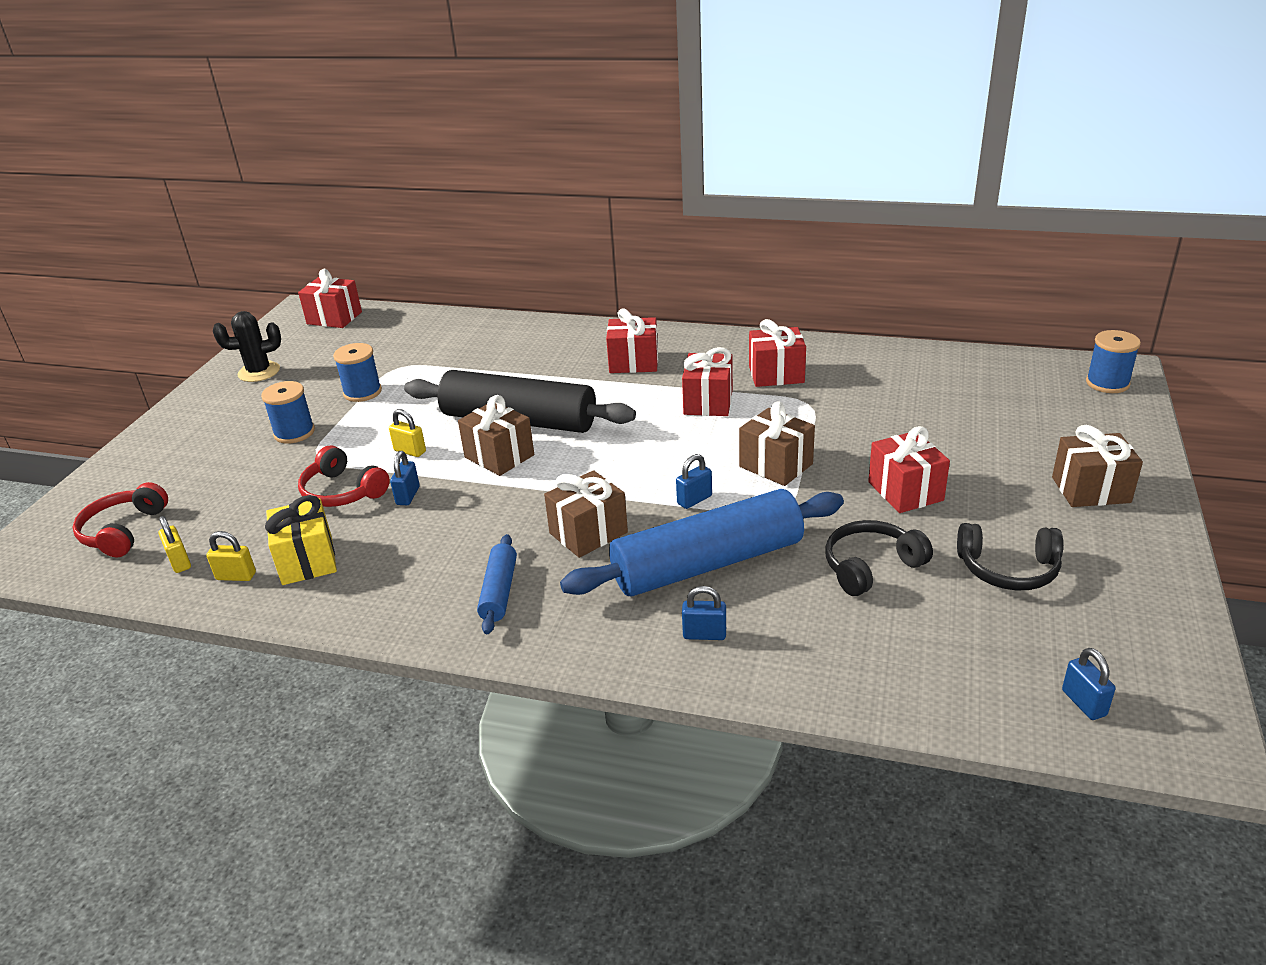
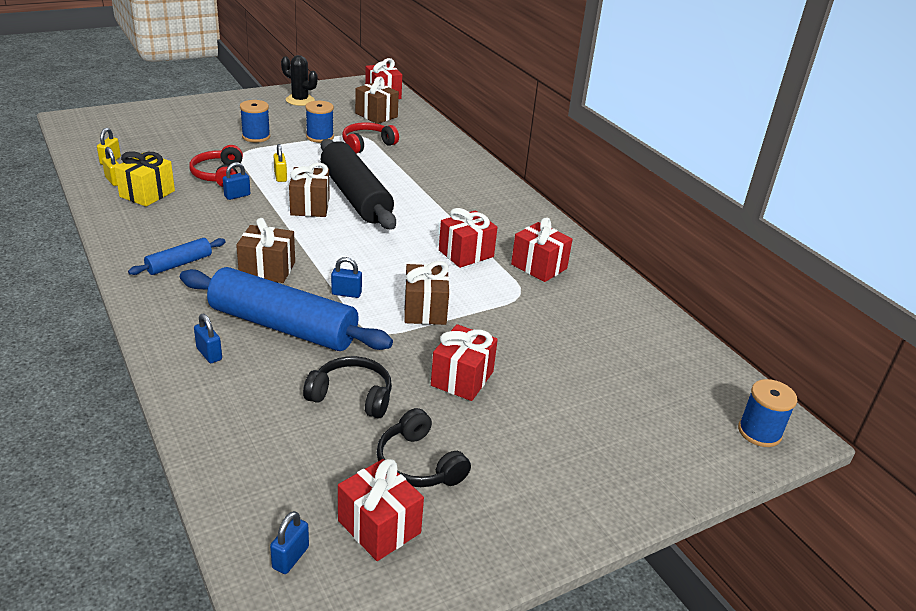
camera: 40 degrees right, 0 degrees up
(123, 531) = (120, 135): red headphones -> red headphones (367, 144)
(633, 362) = (475, 207): red gift -> red gift (379, 527)
(1090, 490) = (578, 474): brown gift -> brown gift (376, 115)

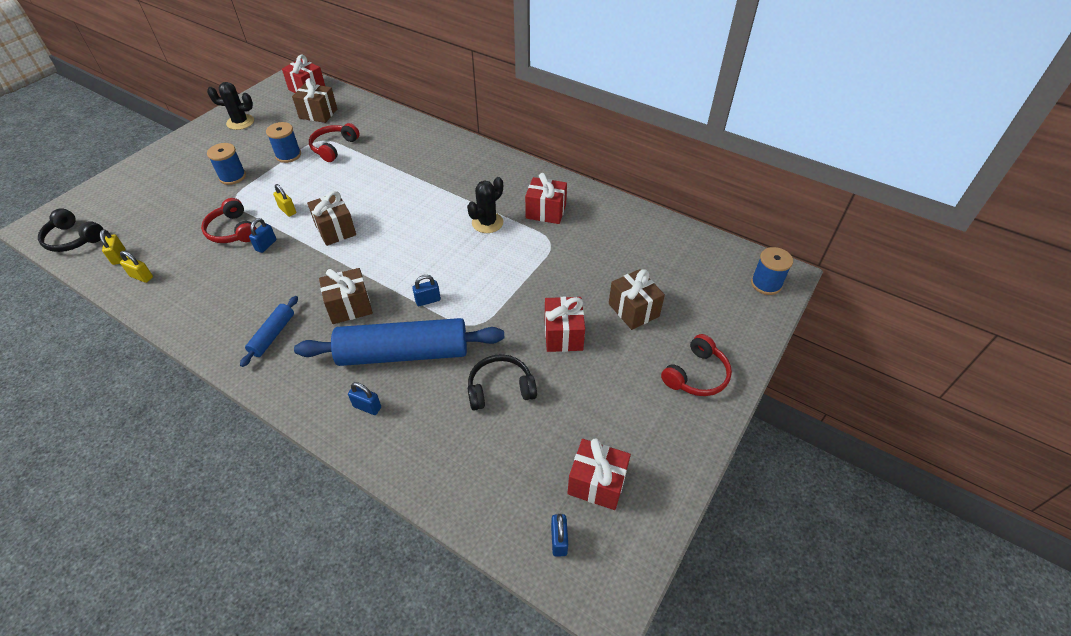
camera: 25 degrees left, 15 degrees up
(147, 194) = (184, 277): yellow gift -> none
(355, 196) = (364, 204): black rolling pin -> none
(419, 463) = (585, 419): black headphones -> black headphones (74, 239)
(425, 310) = (495, 288): brown gift -> brown gift (633, 310)
(466, 253) = (487, 223): red gift -> black cactus
(588, 481) = (696, 375): none -> red headphones

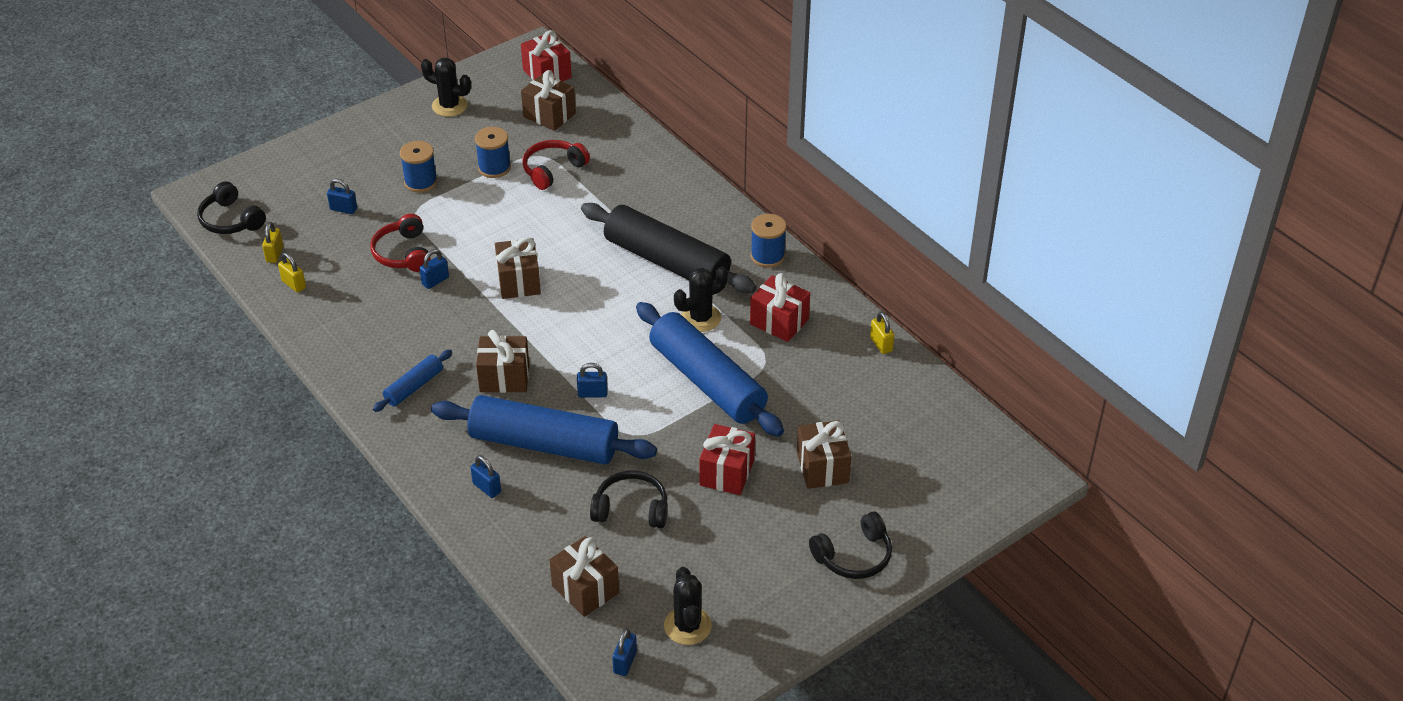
camera: 20 degrees right, 5 degrees down
(173, 209) = (343, 209): none -> blue padlock
(287, 210) = (472, 243): yellow padlock -> yellow padlock (881, 344)
(444, 190) = (667, 261): none -> black rolling pin
(492, 477) = (585, 589): none -> brown gift
(514, 267) = (707, 381): none -> blue rolling pin
(597, 483) = (687, 626): red gift -> black cactus
(696, 375) = (854, 556): red headphones -> black headphones
(766, 284) = (1002, 481): blue spool -> blue spool (767, 256)

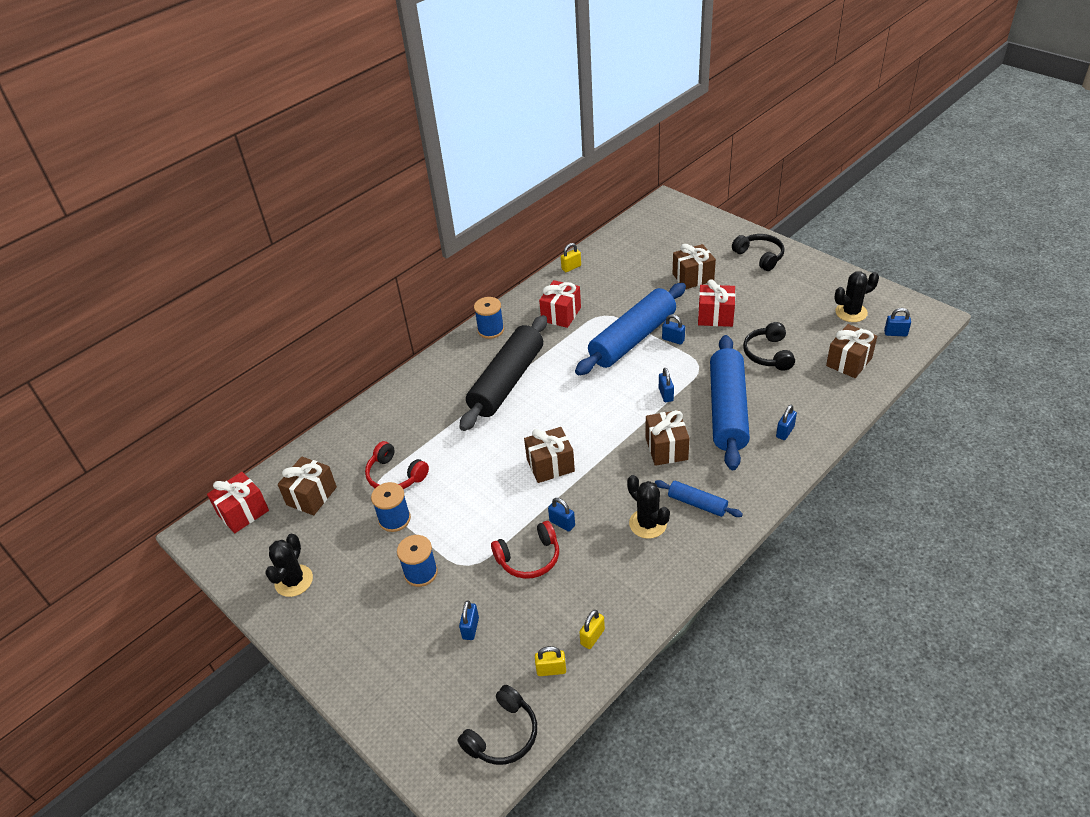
camera: 95 degrees left, 0 degrees up
(692, 420) = (673, 339): none -> blue padlock
(700, 318) = (567, 353): black cactus -> black cactus (648, 523)

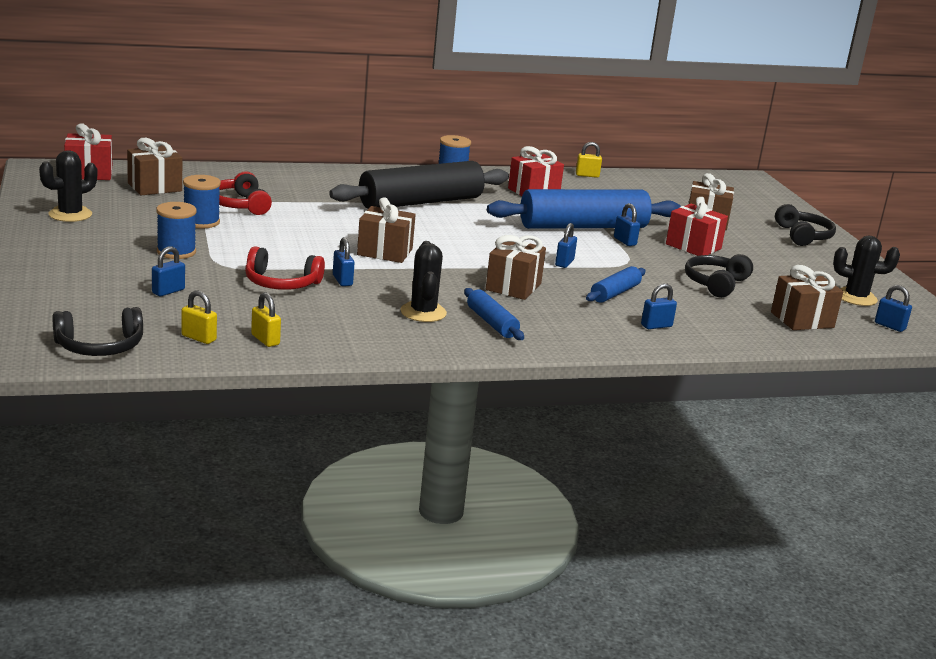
camera: 25 degrees right, 20 degrees down
(592, 637) = (265, 340): yellow padlock -> yellow padlock turned 75 degrees clockwise
(727, 410) = (615, 293): blue rolling pin -> blue rolling pin, size x0.47

